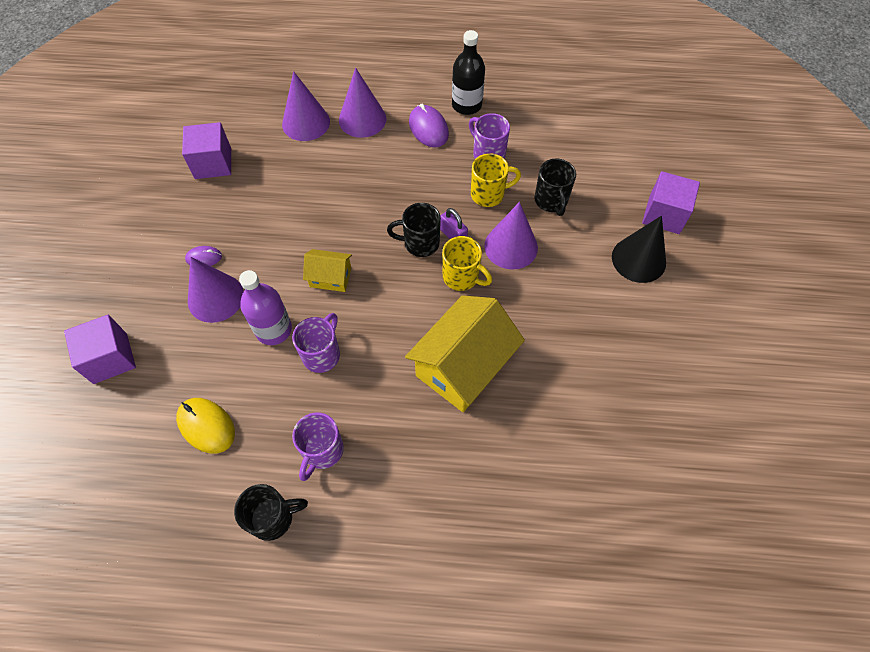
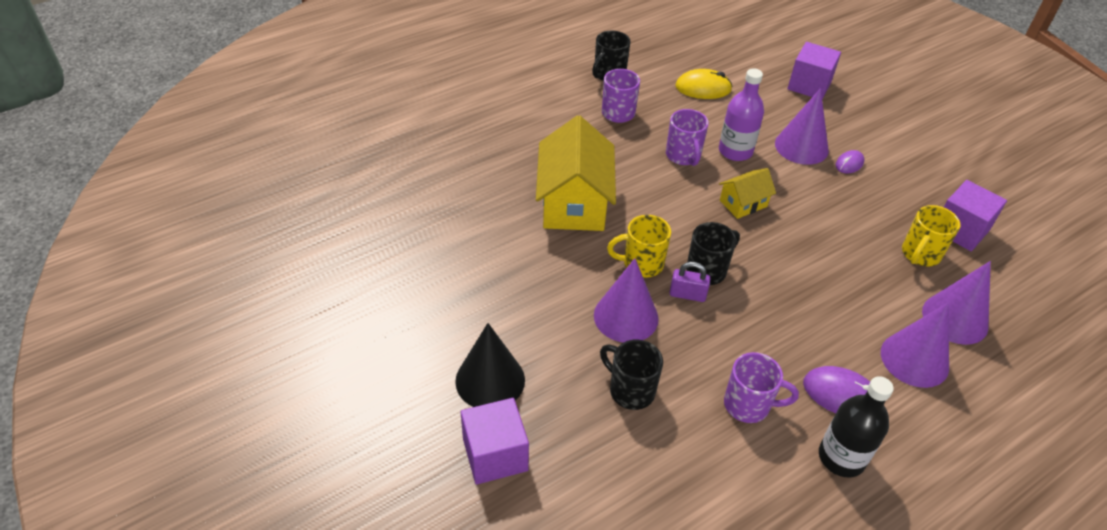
camera: 140 degrees right, 15 degrees down
(488, 194) = (698, 357): yellow mug -> yellow mug (920, 254)

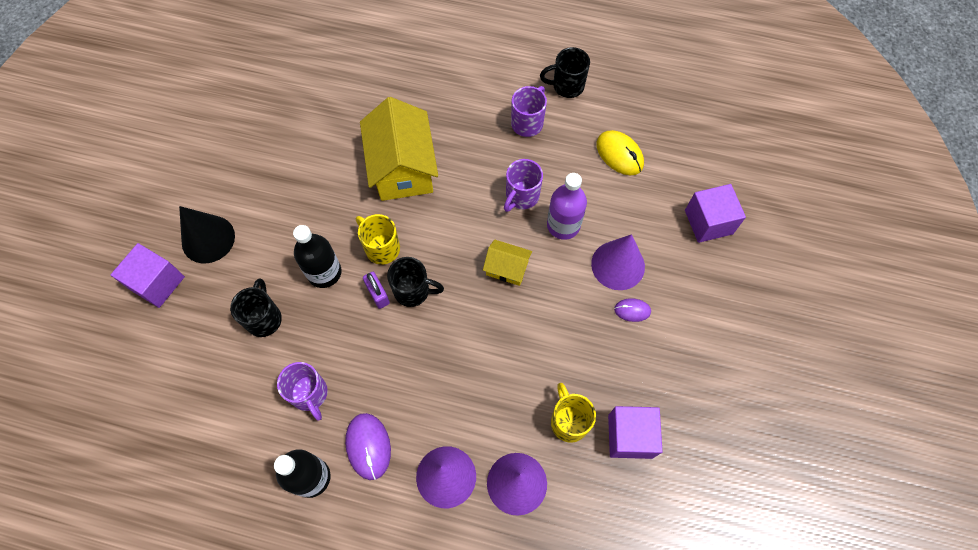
camera: 50 degrees right, 20 degrees up
(574, 203) = (402, 168): yellow house -> yellow house turned 60 degrees counterclockwise
(626, 316) = (324, 272): purple cone -> black bottle
(920, 254) = (568, 421): yellow mug -> yellow mug turned 75 degrees clockwise

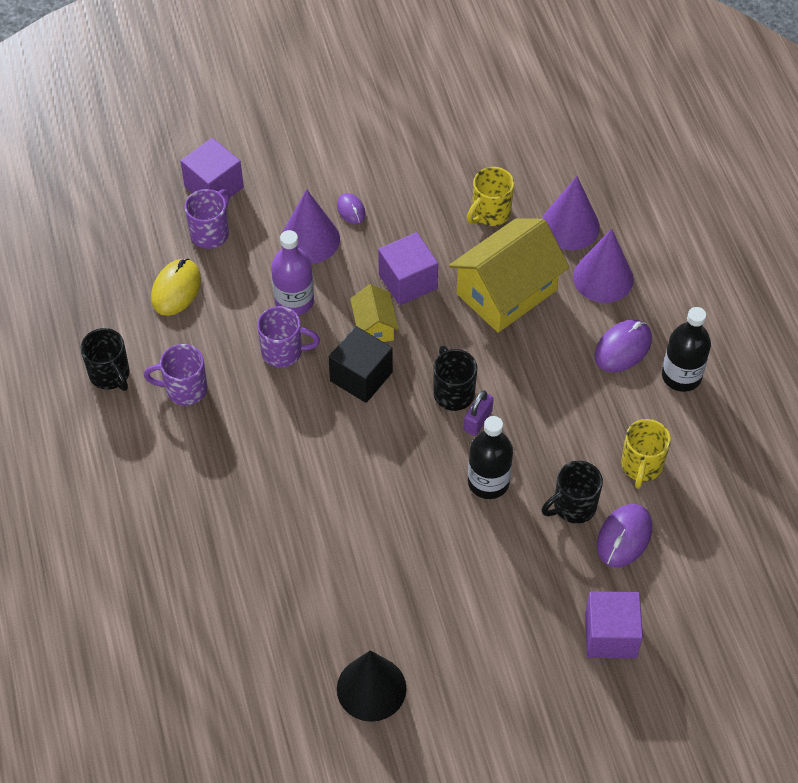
camera: 120 degrees left, 10 degrees down
(208, 239) = (529, 619): black cone -> black cone (371, 688)
(216, 338) = (624, 537): none -> purple mouse
(310, 394) = (614, 421): purple mug -> purple mug (210, 233)
(381, 248) = (426, 446): yellow mug -> yellow mug (641, 466)
(402, 168) = (318, 479): yellow house -> yellow house (506, 292)
(467, 236) = (361, 376): none -> black cube
(630, 436) = (471, 166): purple cube -> purple cube (408, 281)

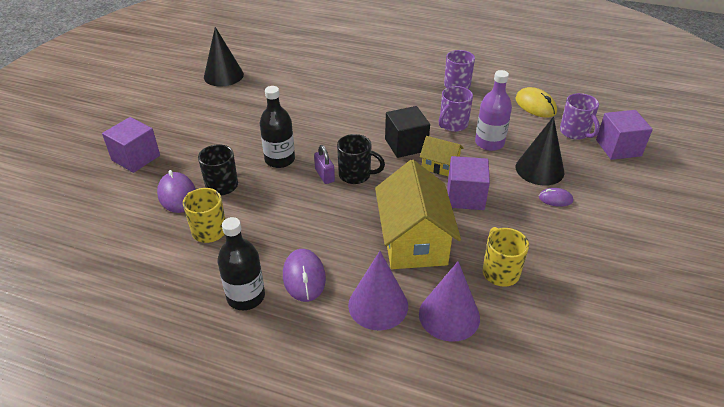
camera: 125 degrees right, 15 degrees down
(110, 375) = (489, 67): black mug -> none
(310, 239) = (539, 169): purple cone -> black cone

